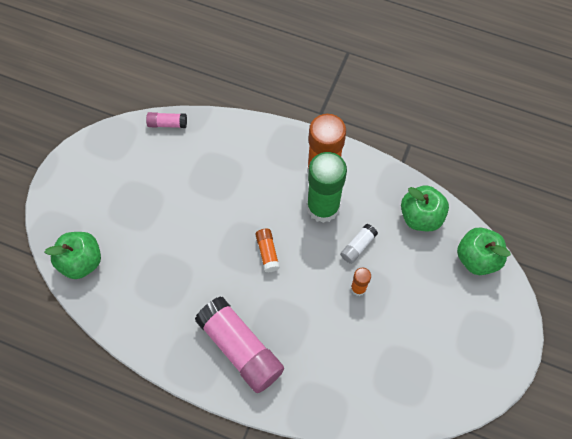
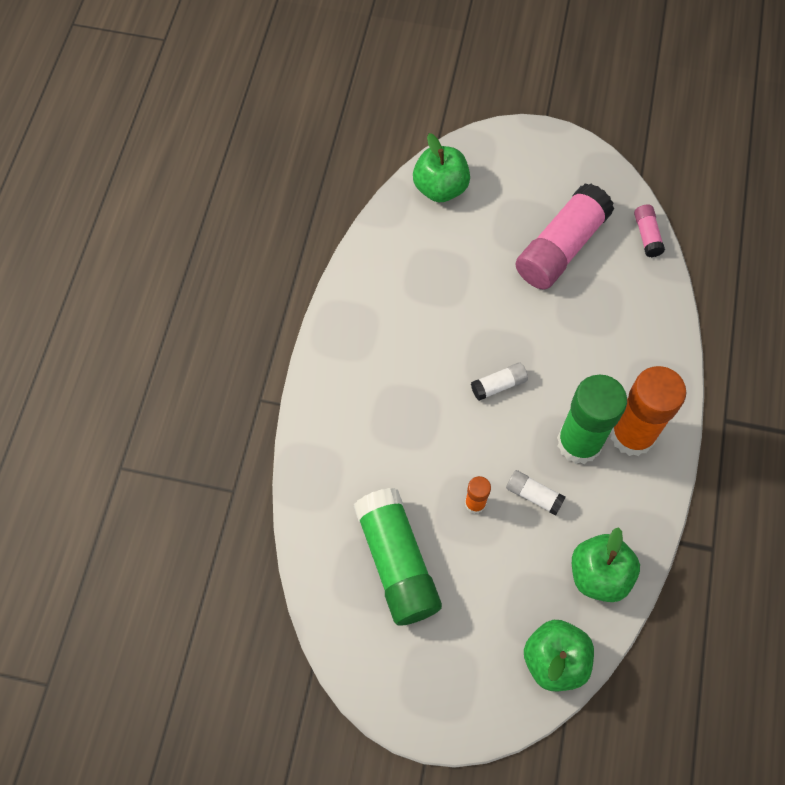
camera: 80 degrees right, 0 degrees up
(240, 348) = (369, 376): pink glue stick -> pink glue stick (561, 248)
(267, 252) = (498, 385): orange glue stick -> white glue stick
(396, 353) = (397, 562): none -> green glue stick

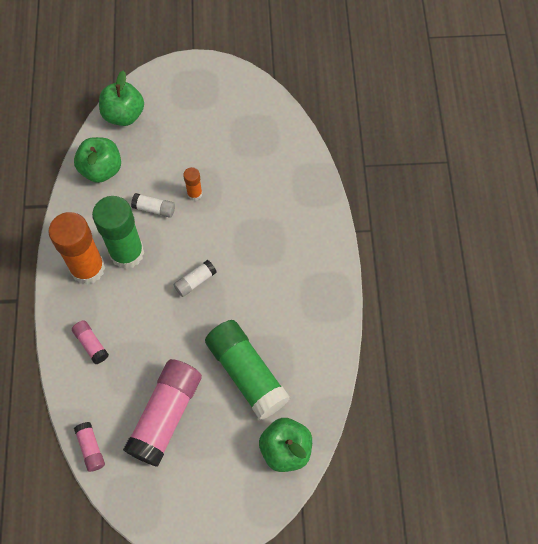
camera: 165 degrees right, 0 degrees up
(397, 562) = (238, 145): green glue stick -> green glue stick (246, 373)
(636, 342) = (91, 344): none -> pink glue stick

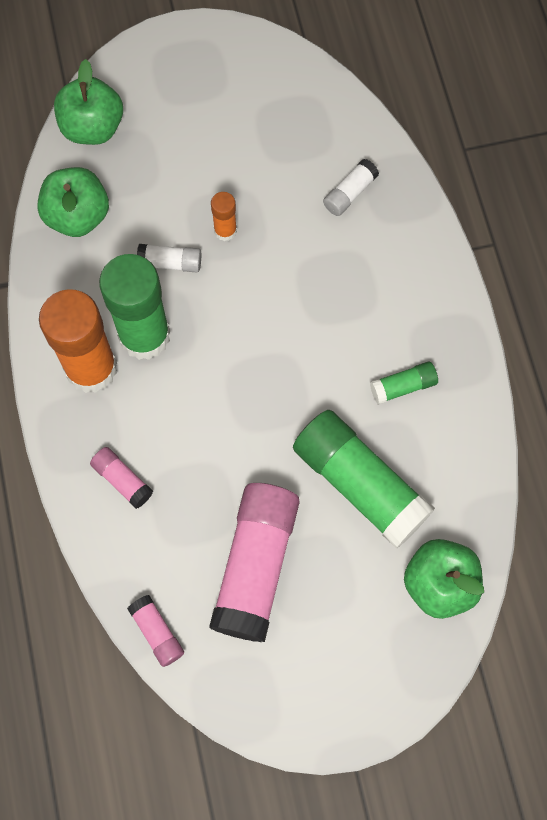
camera: 10 degrees left, 5 degrees up
(195, 281) = (255, 361): white glue stick -> white glue stick (349, 193)
(289, 314) = (403, 386): none -> green glue stick

